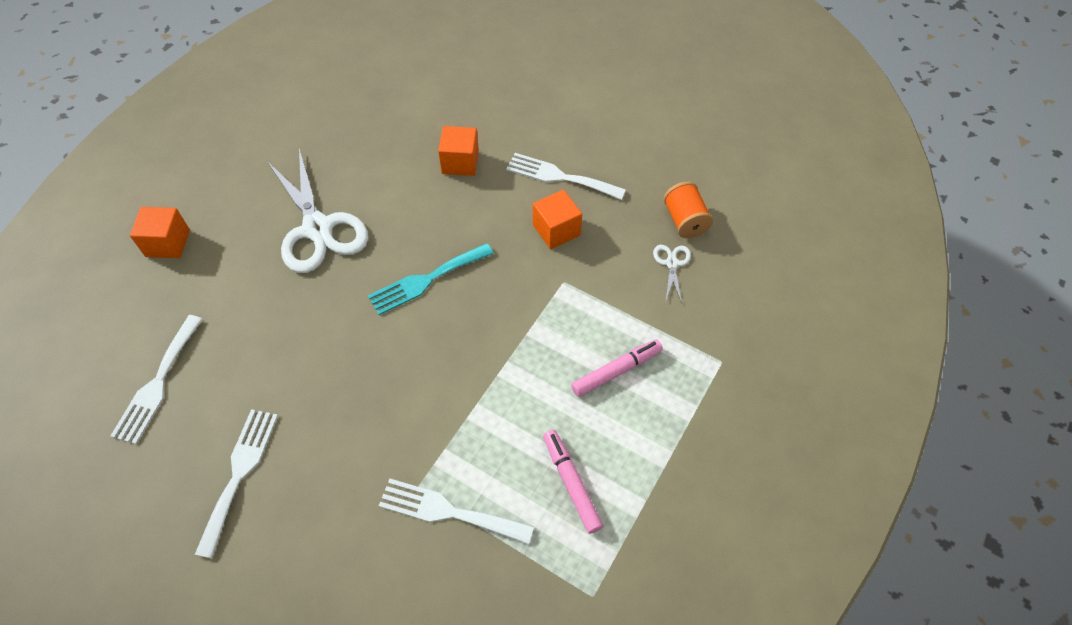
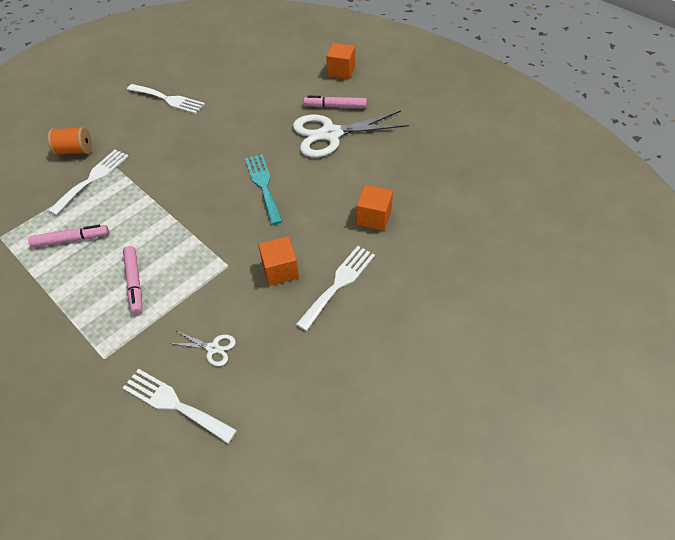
camera: 105 degrees right, 5 degrees down
(157, 383) = (240, 70): white fork -> white fork (174, 404)
(256, 234) = (335, 106): none -> pink marker
(684, 221) = (255, 373): orange spool -> orange spool (75, 151)

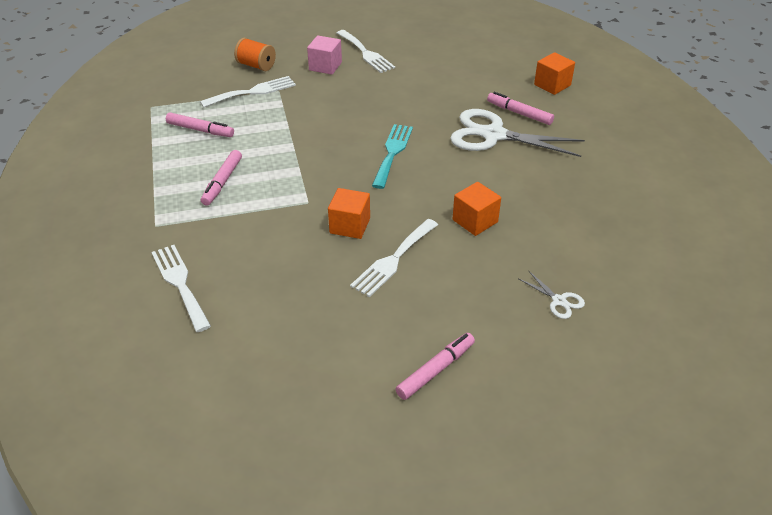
camera: 30 degrees right, 10 degrees down
(141, 126) = (325, 66): none -> pink cube
(213, 348) = (243, 258): white scissors -> white scissors (559, 301)
(339, 284) = (393, 260): white fork -> white fork turned 150 degrees clockwise
(443, 363) = (435, 370): none -> pink marker

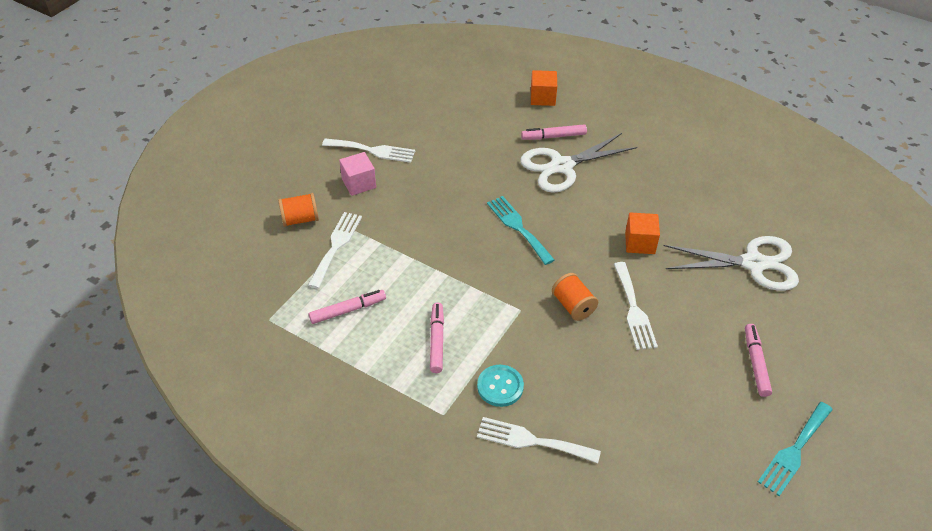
camera: 45 degrees left, 5 degrees up
(216, 237) = (500, 386): none -> turquoise button
(222, 182) = (436, 341): pink marker -> pink marker turned 150 degrees counterclockwise
(350, 226) = (573, 306): orange cube -> orange spool
(360, 458) = (794, 451): none -> turquoise fork
(559, 301) = (753, 263): white scissors -> white scissors, size x2.33

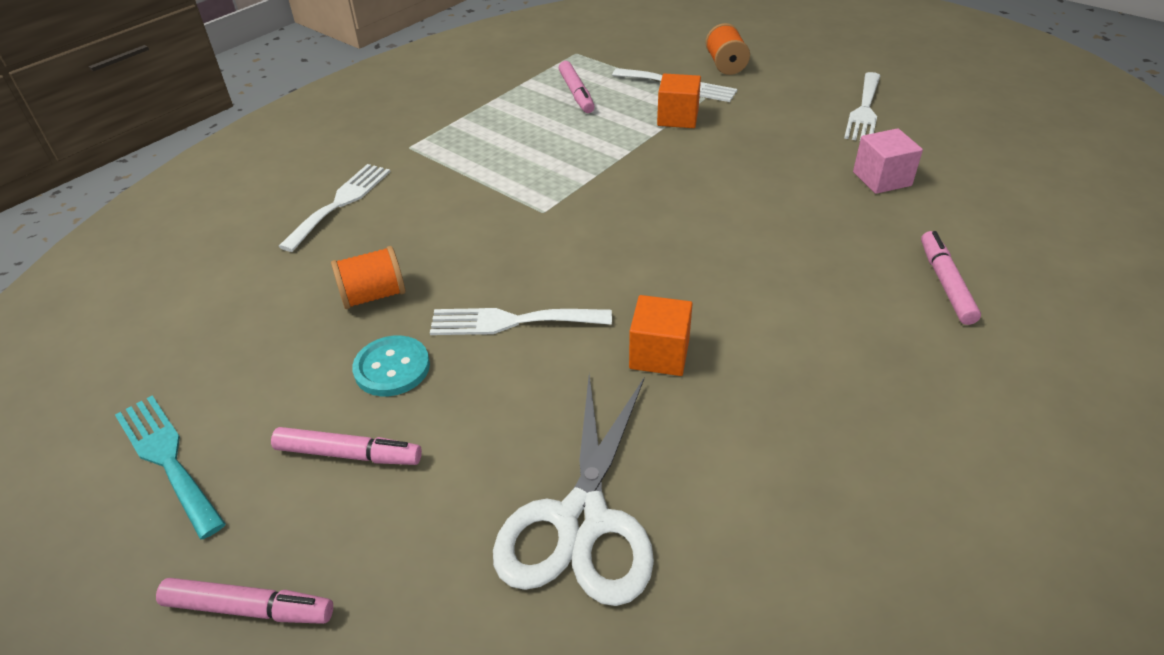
camera: 100 degrees right, 5 degrees down
(359, 183) = (794, 100): pink cube -> pink cube (882, 179)
(436, 341) = (513, 146): pink marker -> pink marker (249, 608)
(500, 386) = (427, 186): turquoise button -> turquoise button (392, 368)
(518, 227) = (705, 223): turquoise fork -> none
(542, 98) = (1067, 282): orange cube -> orange cube (677, 118)
(562, 166) = (860, 284): white scissors -> none
(573, 306) = (536, 259): orange spool -> orange spool (373, 296)

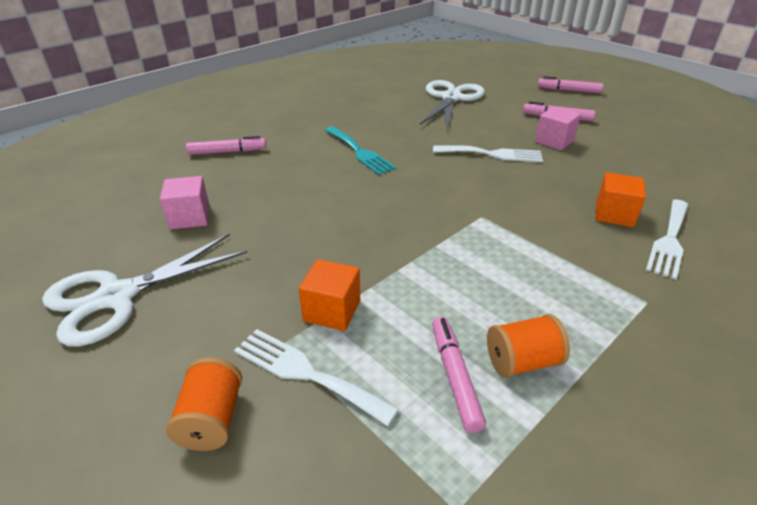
camera: 175 degrees left, 5 degrees down
(167, 459) = (643, 121): turquoise fork -> turquoise fork (359, 152)
(373, 296) = (588, 172): orange spool -> orange spool (522, 361)
(392, 368) = (554, 141): turquoise button -> pink cube
(659, 354) = (408, 136): orange cube -> orange cube (614, 214)
(864, 110) = (117, 296): white fork -> white scissors
(945, 283) = (227, 152): pink marker -> pink marker turned 105 degrees counterclockwise

